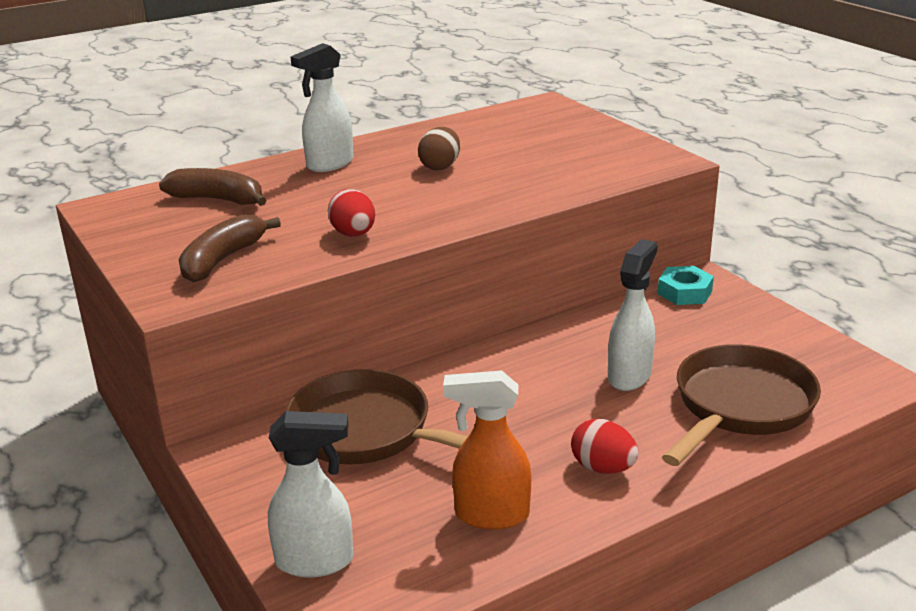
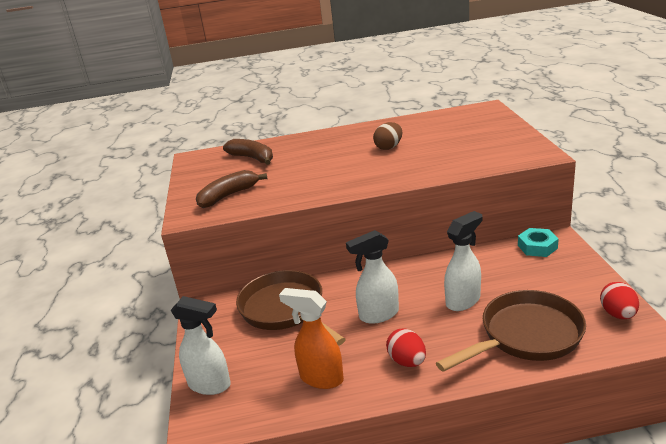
camera: 25 degrees right, 0 degrees up
(329, 164) = (326, 141): white spray bottle -> white spray bottle (378, 315)
(353, 234) = (307, 187): red egg -> red egg (618, 314)

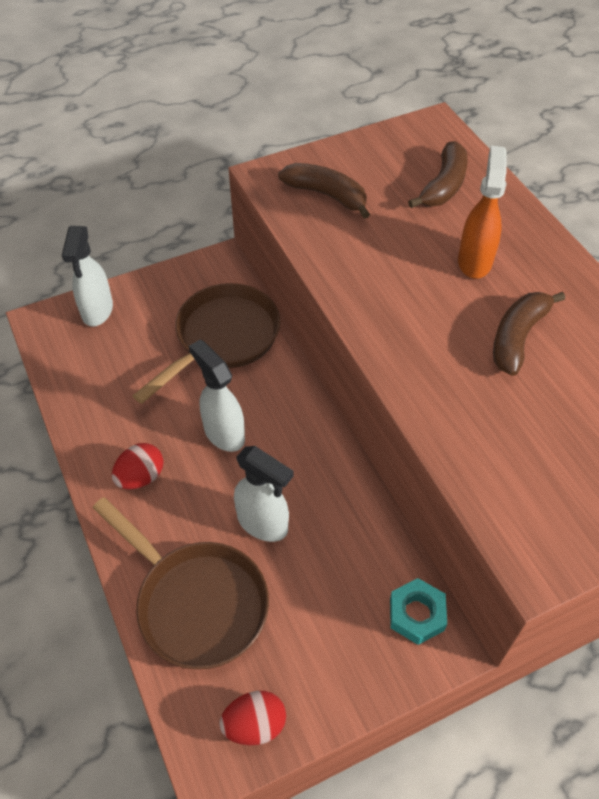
camera: 70 degrees right, 25 degrees up
(321, 378) = (110, 401): orange spray bottle -> orange spray bottle (474, 261)
(389, 147) = (518, 337): brown egg -> brown banana

